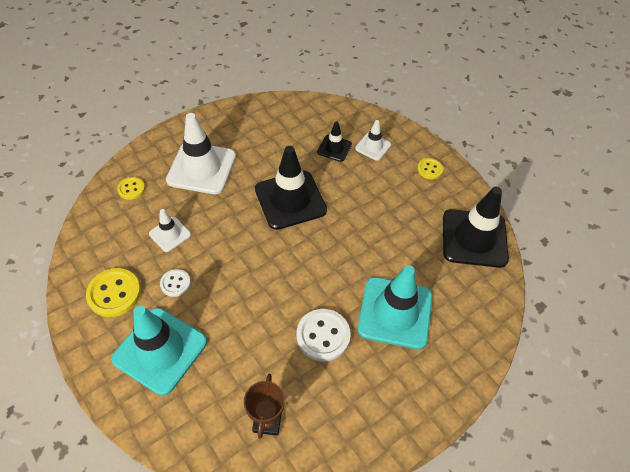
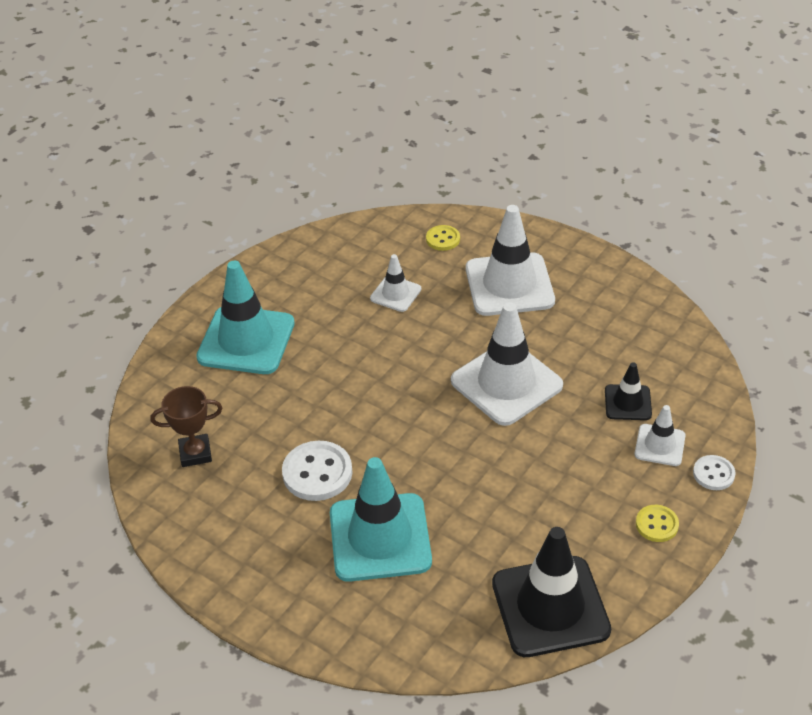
camera: 75 degrees right, 10 degrees down
(114, 293) = (299, 280): yellow button -> none
(175, 283) = (332, 322): white button -> white button (713, 474)
(290, 200) = (506, 383): black traffic cone -> white traffic cone

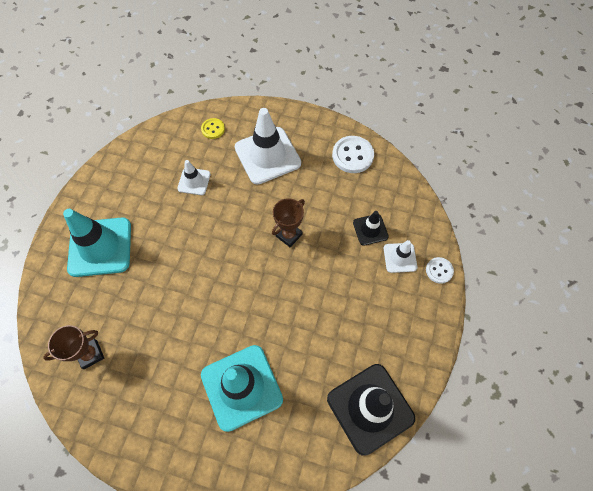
camera: 20 degrees left, 20 degrees up
(317, 473) = (183, 345): white button -> white button (352, 155)
(506, 383) = (289, 235): white traffic cone -> brown trophy
(656, 524) = (416, 321): yellow button -> none

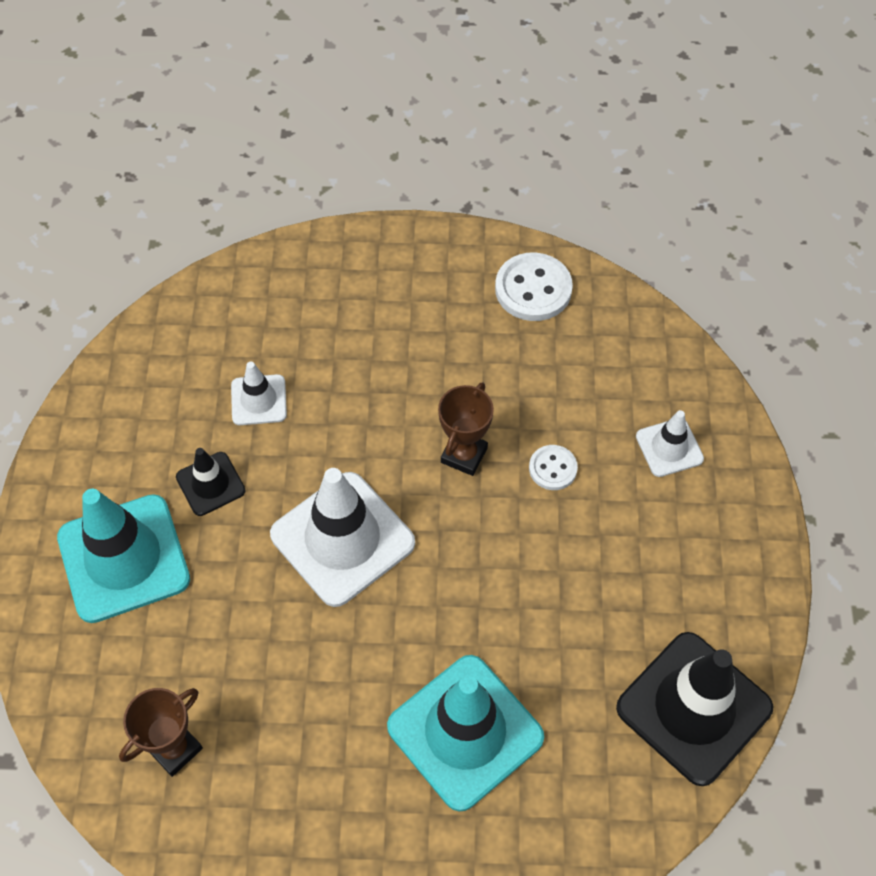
camera: 15 degrees left, 5 degrees down
(213, 129) = (261, 297): yellow button -> none
(267, 155) = (379, 323): white traffic cone -> white traffic cone (342, 539)
(370, 229) = (604, 412): black traffic cone -> black traffic cone (210, 484)
(439, 270) = (742, 453): white button -> white button (553, 468)

